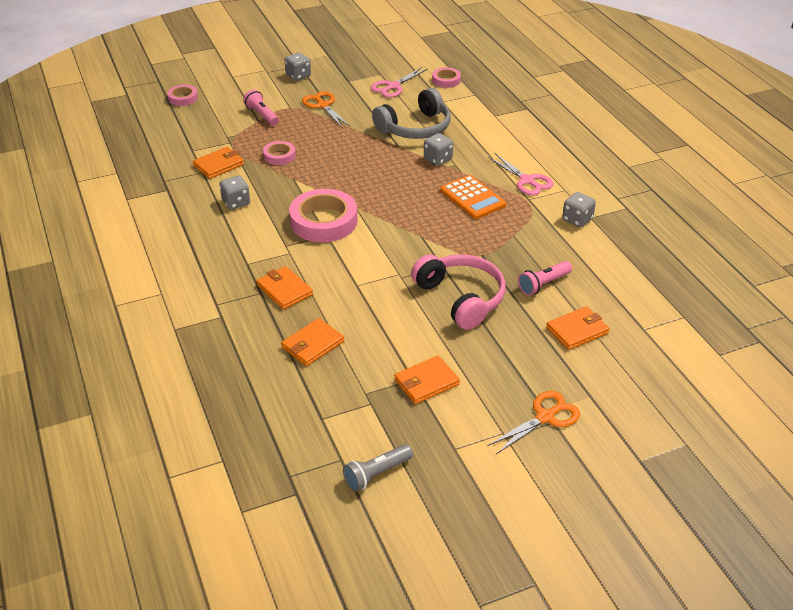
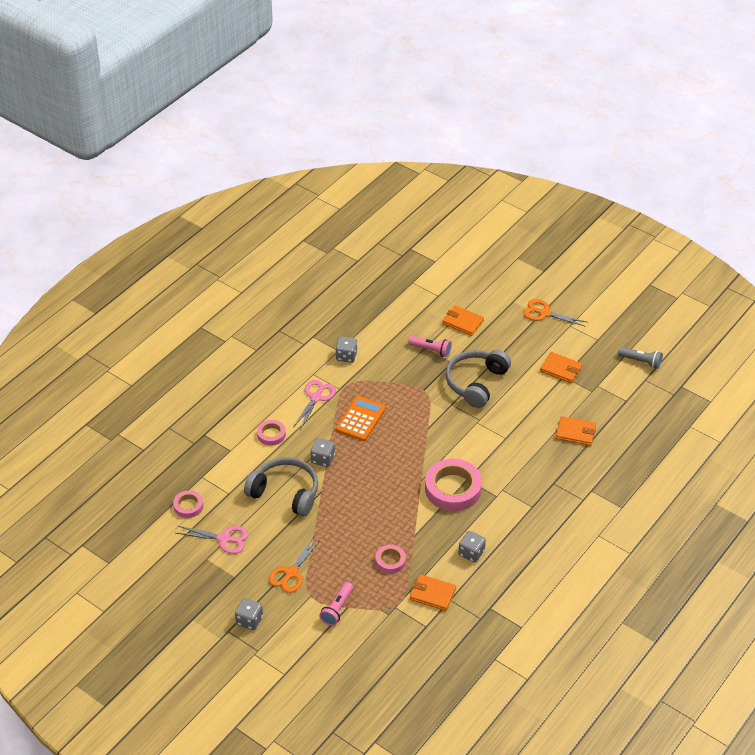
camera: 120 degrees left, 5 degrees up
(183, 98) = (350, 688): pink tape -> pink tape (271, 434)
(284, 290) = (540, 472): orange wallet -> none
(461, 298) = (476, 383): pink headphones -> grey headphones

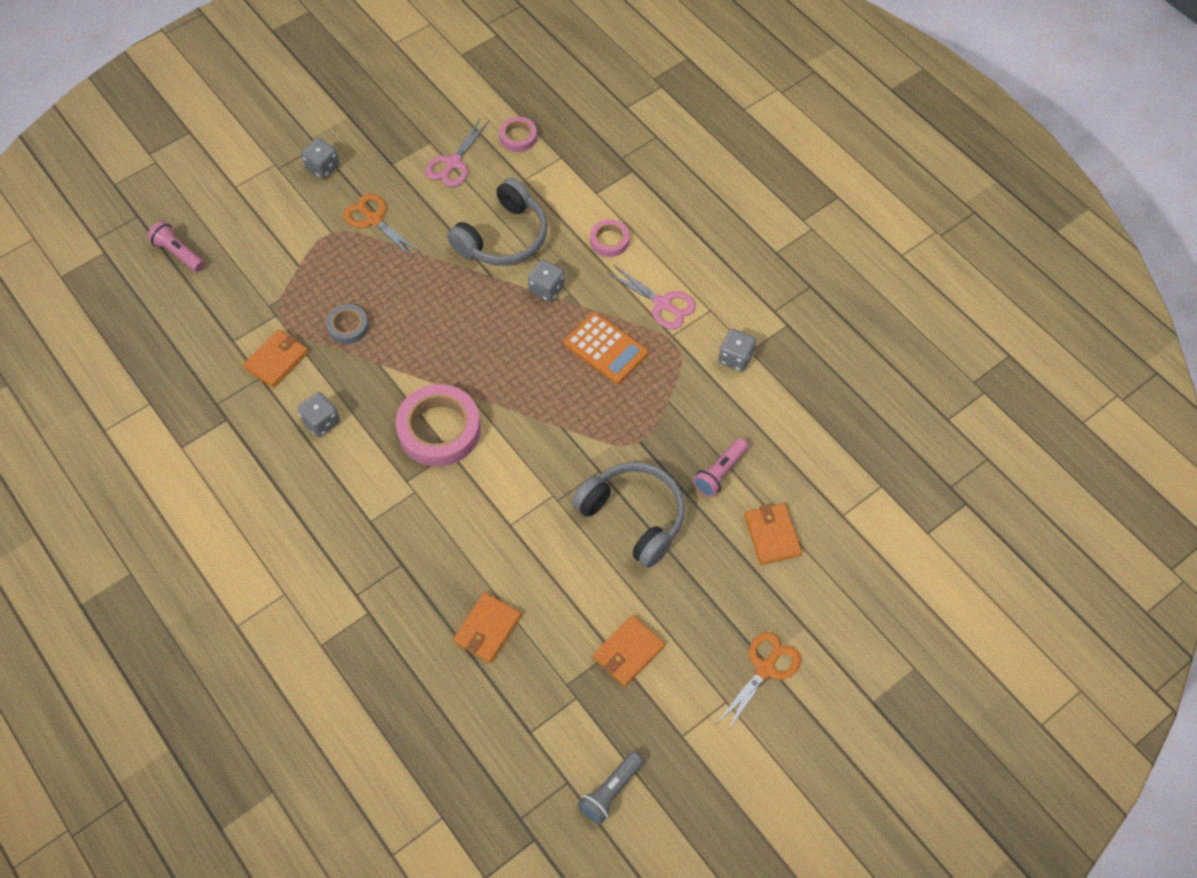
camera: 105 degrees right, 15 degrees up
(337, 609) = (300, 255): pink flashlight -> pink flashlight (178, 253)
(390, 561) = (348, 326): pink tape -> grey tape
(463, 322) = (772, 535): orange wallet -> orange wallet turned 60 degrees counterclockwise

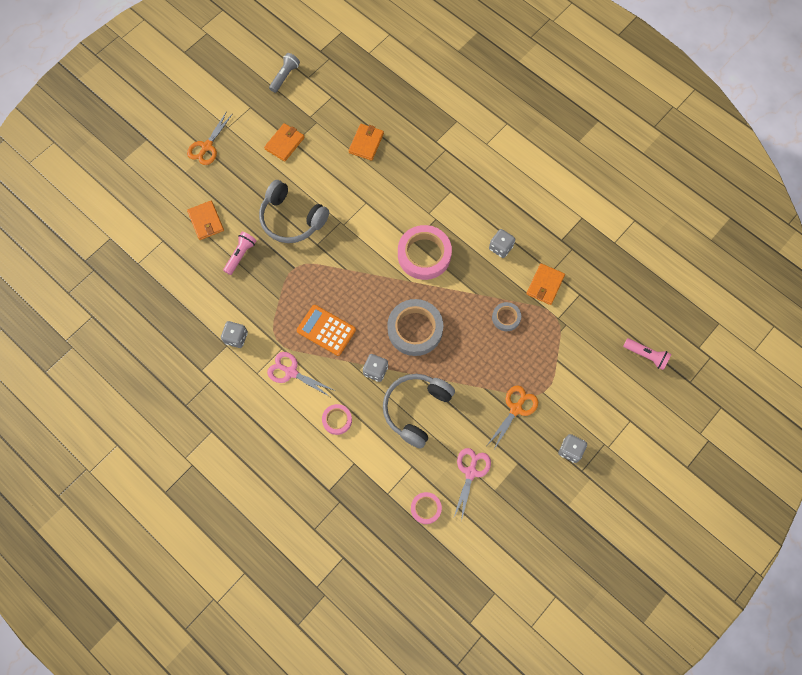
camera: 170 degrees right, 10 degrees up
(374, 219) = (516, 409): orange scissors -> orange scissors turned 90 degrees counterclockwise
(480, 331) = (415, 329): none -> grey tape

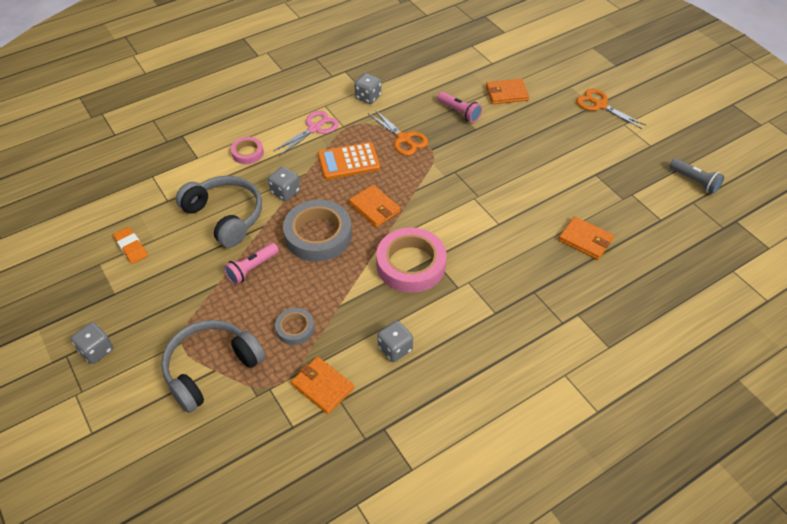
camera: 105 degrees right, 20 degrees down
(284, 143) = (595, 166): orange wallet -> orange wallet (374, 208)
(292, 219) = (492, 156): grey headphones -> grey headphones (211, 368)
(326, 330) = (348, 161): orange calculator -> orange calculator turned 150 degrees counterclockwise
(426, 508) = (118, 202): pink tape -> none
(471, 472) = (131, 247): pink scissors -> orange eraser
(516, 409) = (176, 308): orange scissors -> orange scissors (403, 139)
(646, 355) = (166, 486): pink flashlight -> pink flashlight (252, 269)

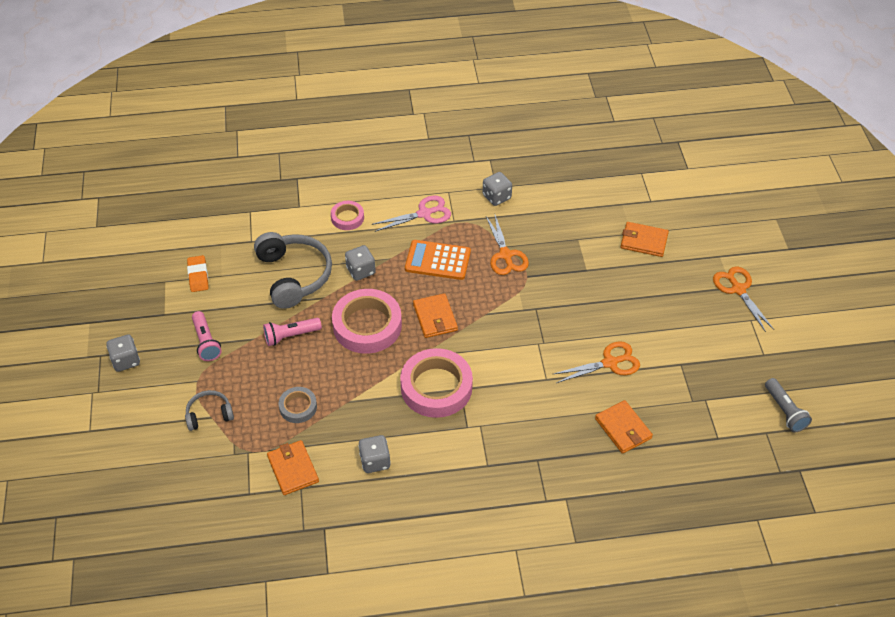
camera: 25 degrees right, 0 degrees up
(211, 368) = (209, 414): grey headphones -> grey headphones, size x0.52
(318, 235) = (367, 325): grey tape -> pink tape
(459, 112) = (580, 245): pink flashlight -> pink flashlight (206, 342)
(541, 193) = (610, 363): none -> orange scissors

